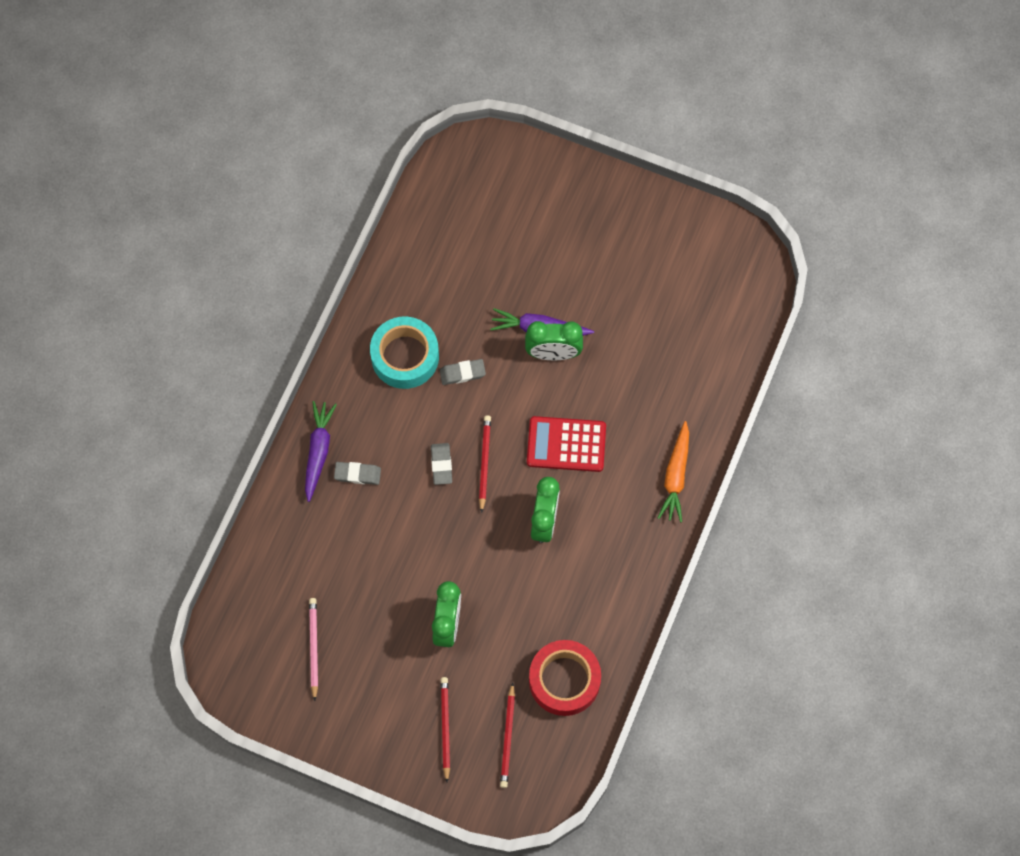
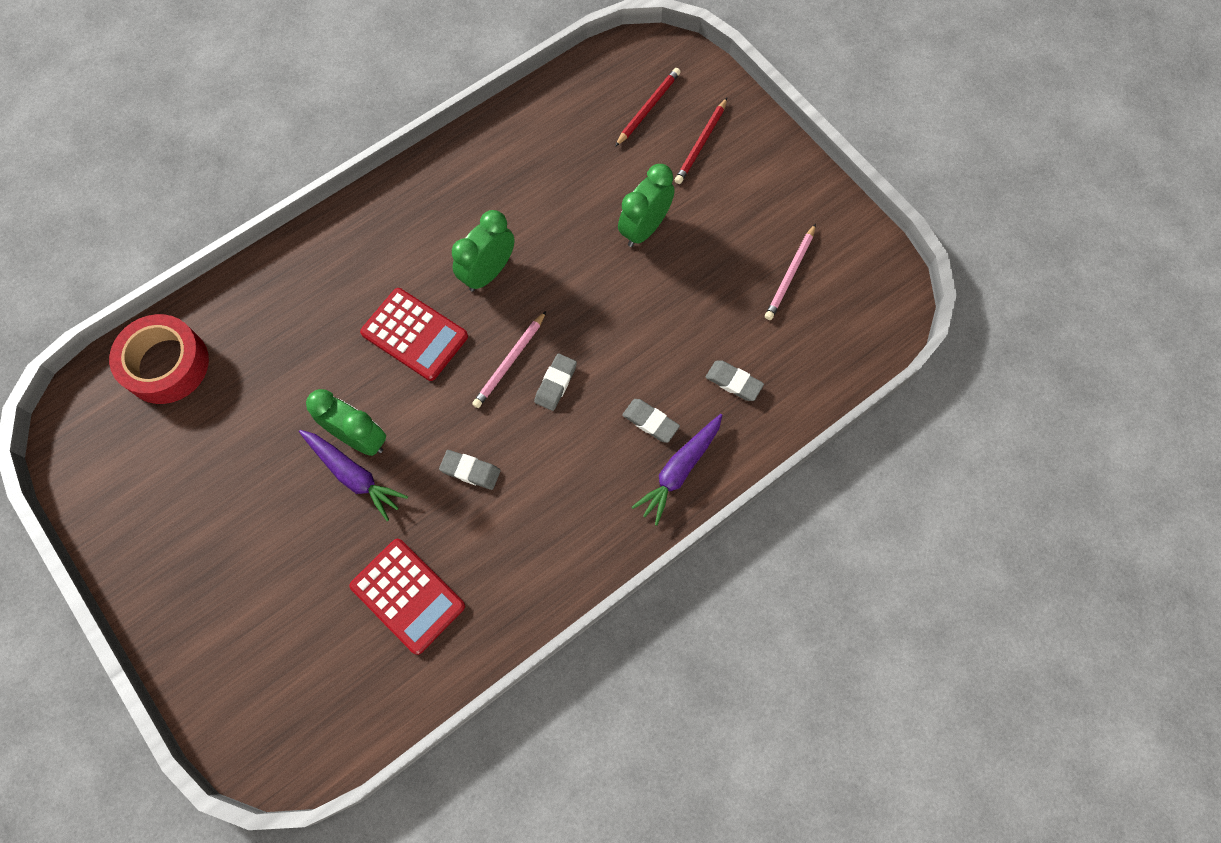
camera: 150 degrees left, 0 degrees up
(313, 536) = (733, 382): none -> grey eraser
(405, 356) = (521, 526): turquoise tape -> none
(451, 276) = (408, 596): none -> red calculator
(484, 463) = (510, 361): red pencil -> pink pencil
(564, 680) = (566, 127): red tape -> red tape (166, 364)
(675, 476) = (331, 246): orange carrot -> none

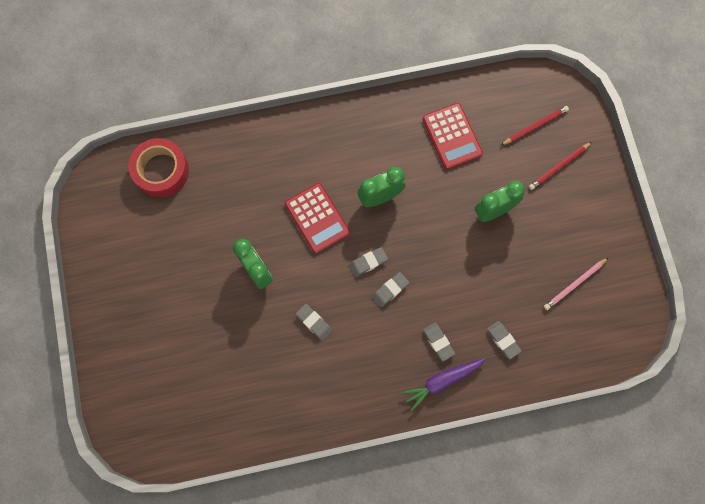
camera: 25 degrees right, 5 degrees up
(353, 475) = (243, 293): purple carrot -> none
(408, 596) = (244, 383): red calculator -> red calculator (452, 136)
(510, 361) = (368, 262): pink pencil -> grey eraser

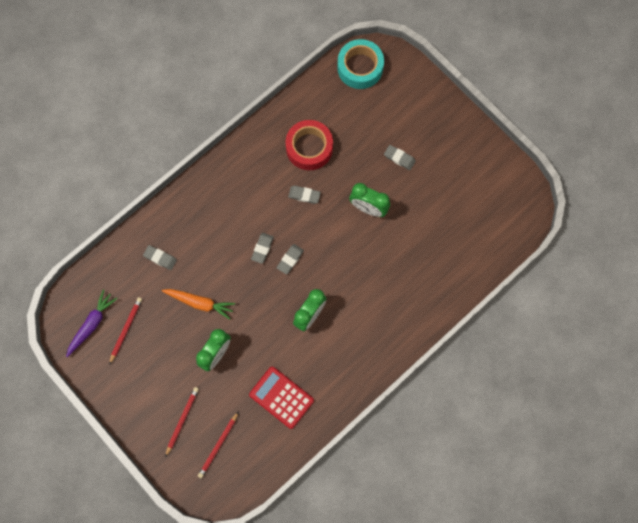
camera: 150 degrees right, 0 degrees up
(161, 171) = (487, 241): red tape -> red tape (309, 148)
(162, 437) = (360, 67): none -> turquoise tape
(317, 218) = (348, 271): red calculator -> none
(438, 342) = (207, 231): grey eraser -> grey eraser (399, 158)
(442, 381) = (190, 205): purple carrot -> purple carrot (91, 324)
(484, 269) = (200, 303): none -> orange carrot
(574, 284) = (126, 330): pink pencil -> red pencil

